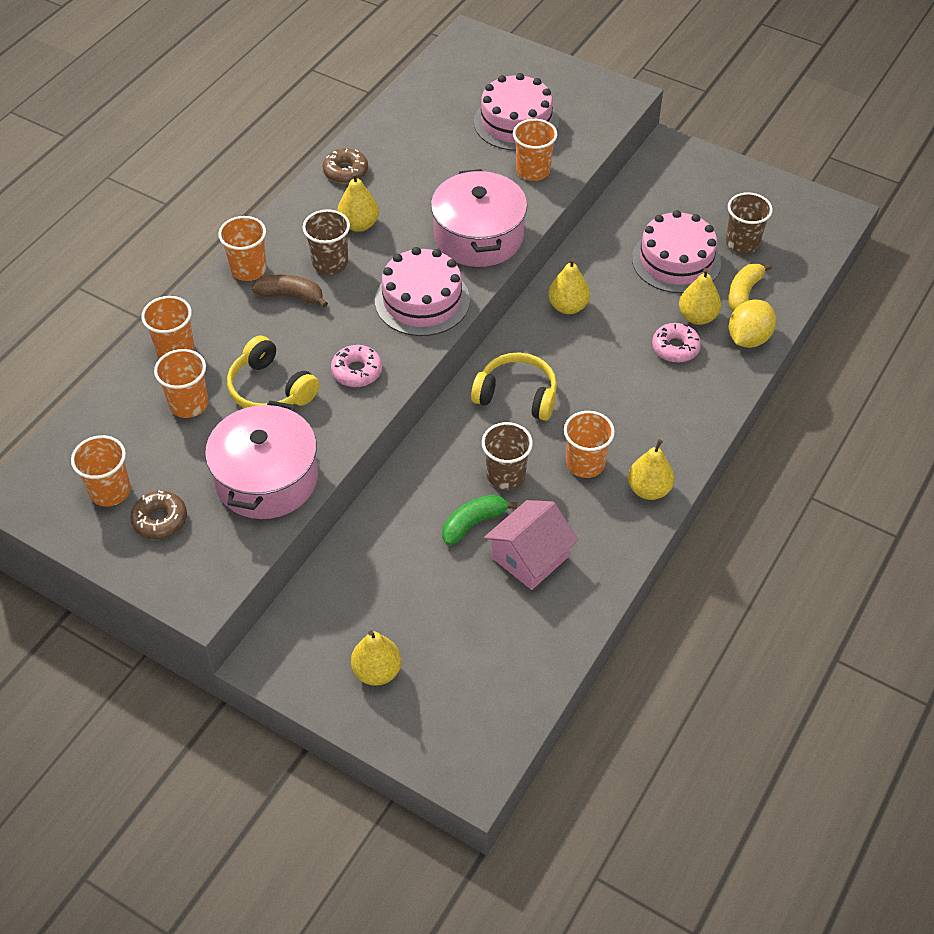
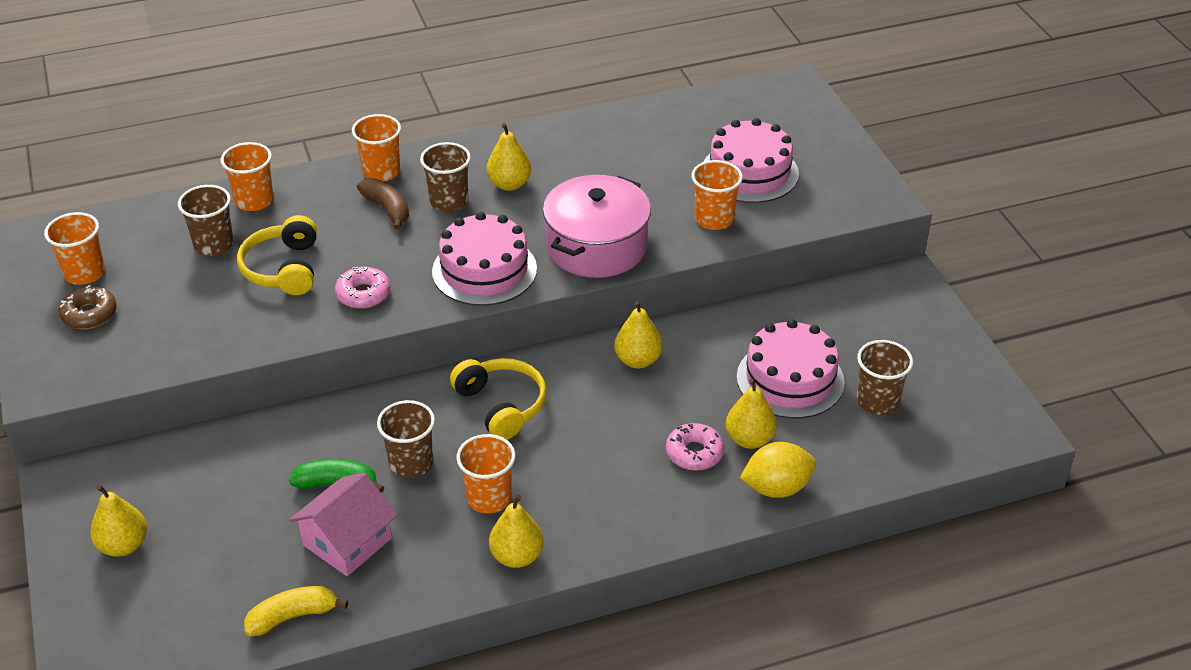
camera: 40 degrees right, 10 degrees down
(189, 404) = (213, 244): orange cup -> brown cup
(266, 478) = (196, 332): pink pot -> none
(345, 171) = (551, 138): brown donut -> none
(530, 557) = (347, 541): pink house -> pink house turned 45 degrees counterclockwise
(743, 293) = (823, 445): yellow banana -> yellow banana (292, 616)

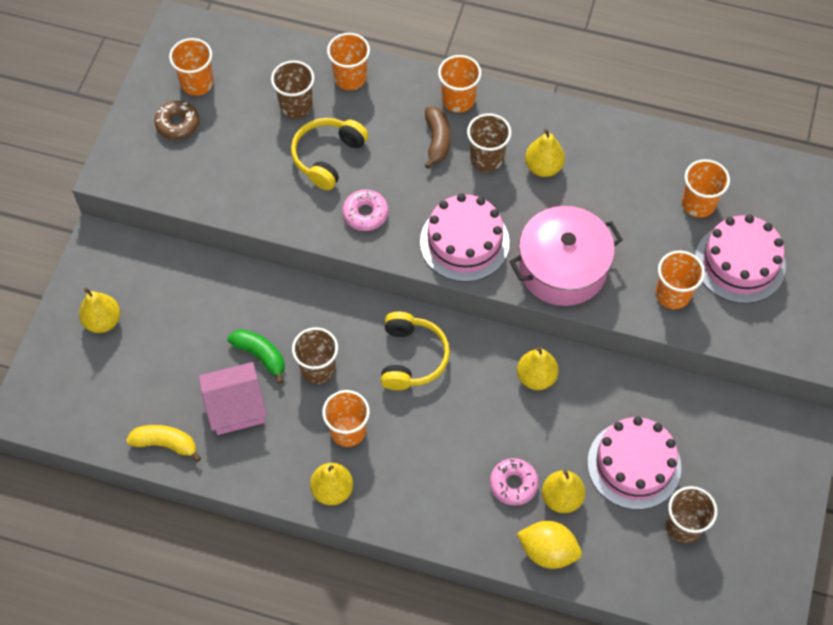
camera: 35 degrees right, 20 degrees up
(674, 149) = (698, 204): none -> orange cup

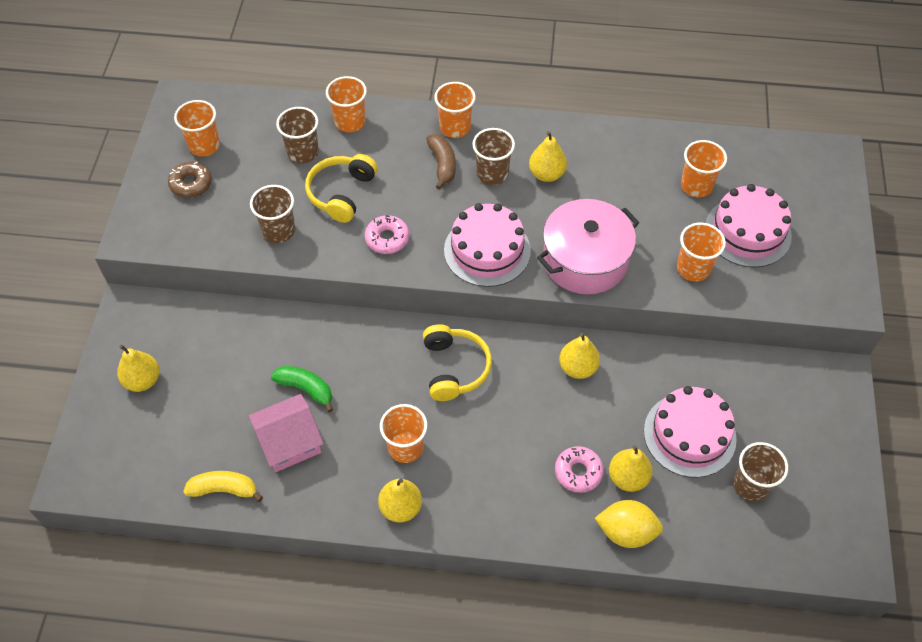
camera: 10 degrees left, 5 degrees down
(318, 369) = (365, 393): brown cup -> brown cup (279, 230)

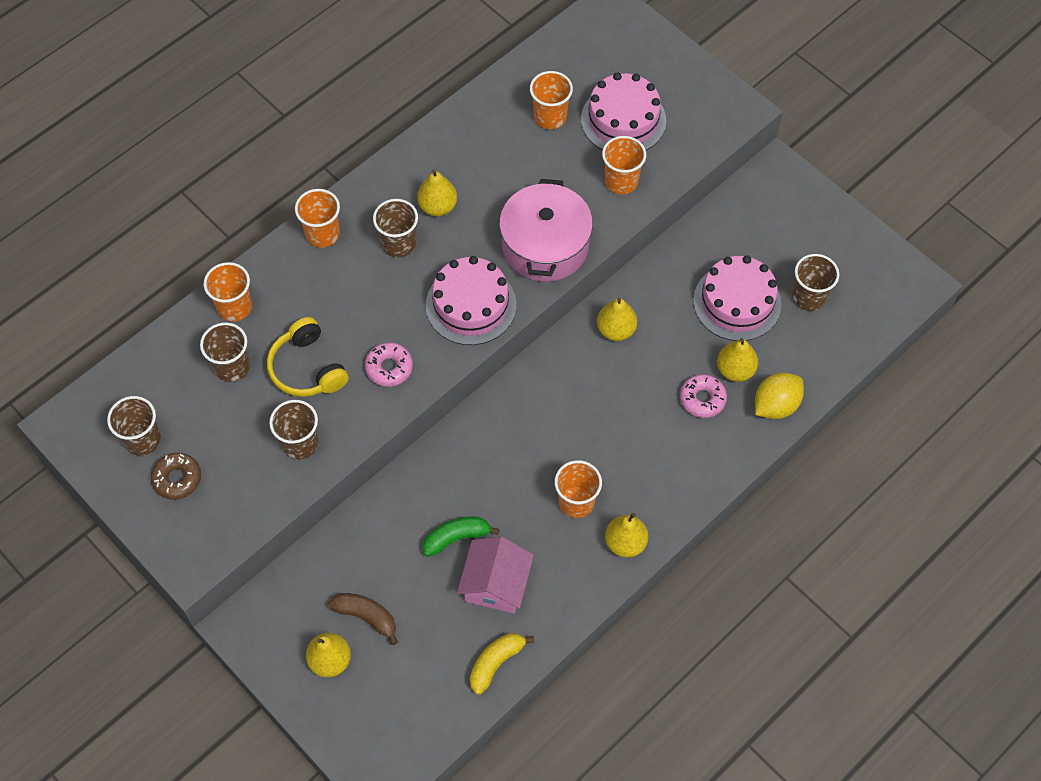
camera: 50 degrees left, 5 degrees up
(204, 145) = (142, 439): orange cup -> brown cup
(442, 165) = (353, 272): brown banana -> brown banana (366, 617)
(454, 368) = (537, 415): yellow headphones -> none

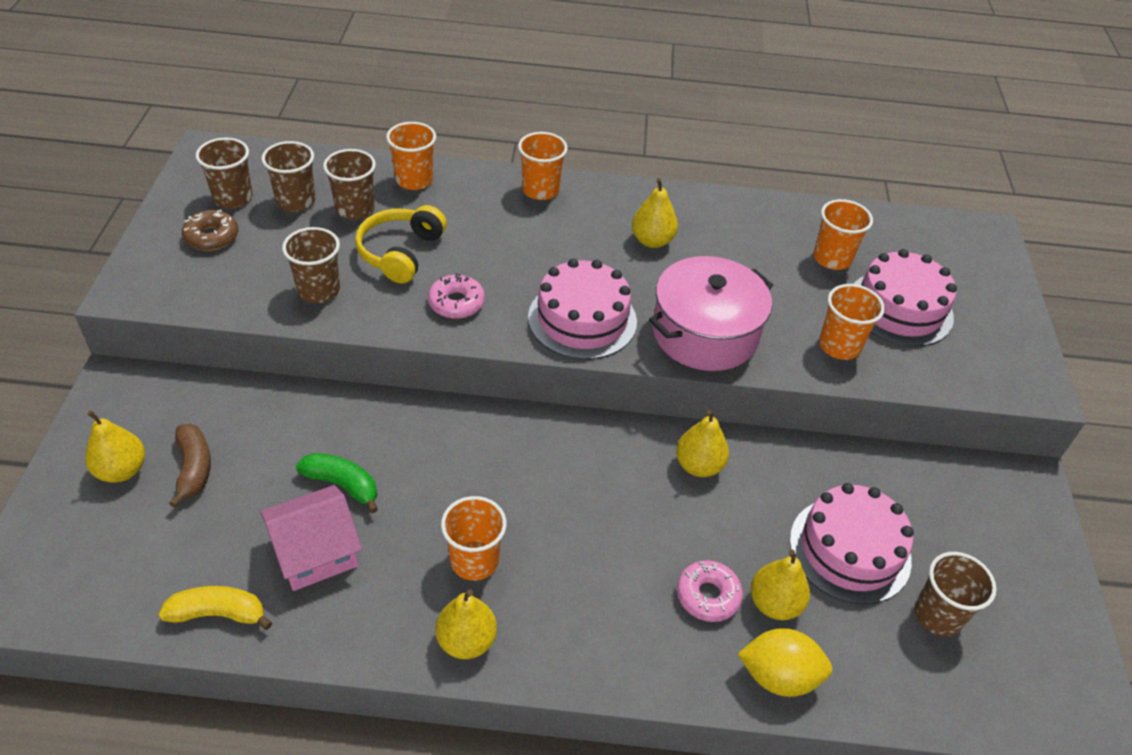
camera: 45 degrees right, 15 degrees down
(398, 244) = (586, 238): brown cup -> brown cup (296, 201)

